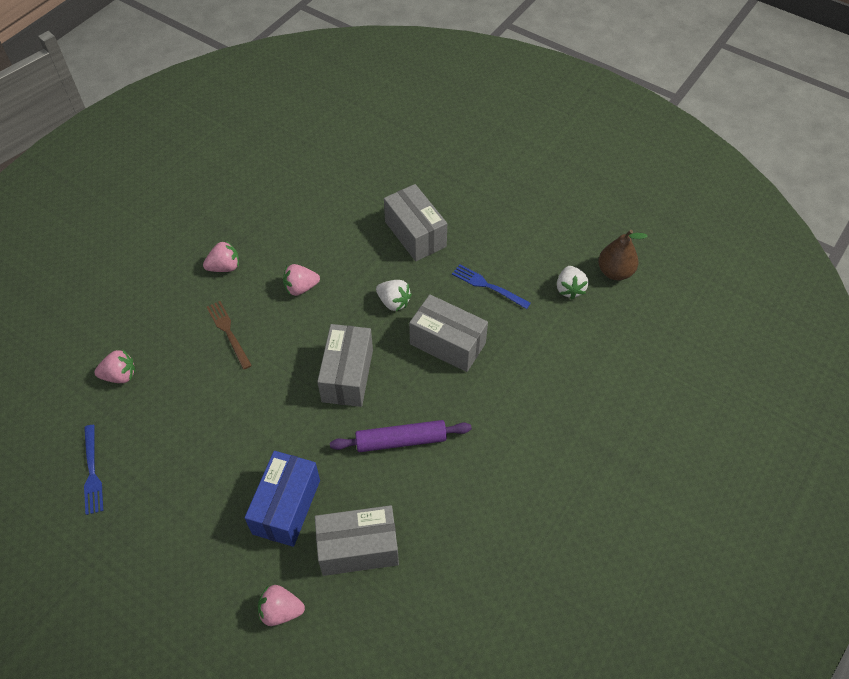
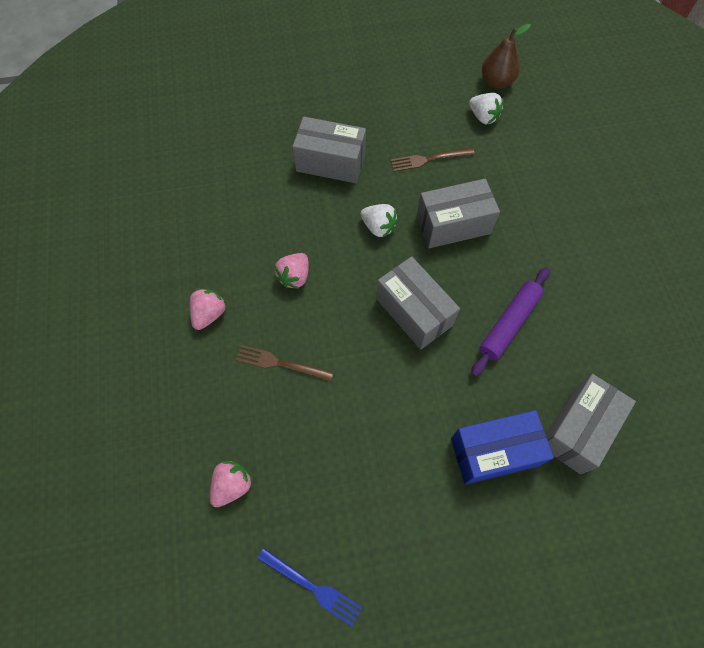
camera: 45 degrees left, 10 degrees up
(281, 611) = (585, 530): pink strawberry -> none
(286, 507) = (494, 452): blue box -> blue box turned 75 degrees counterclockwise
(393, 302) = (378, 227): white strawberry -> white strawberry turned 45 degrees clockwise
(488, 286) = (428, 159): blue fork -> brown fork

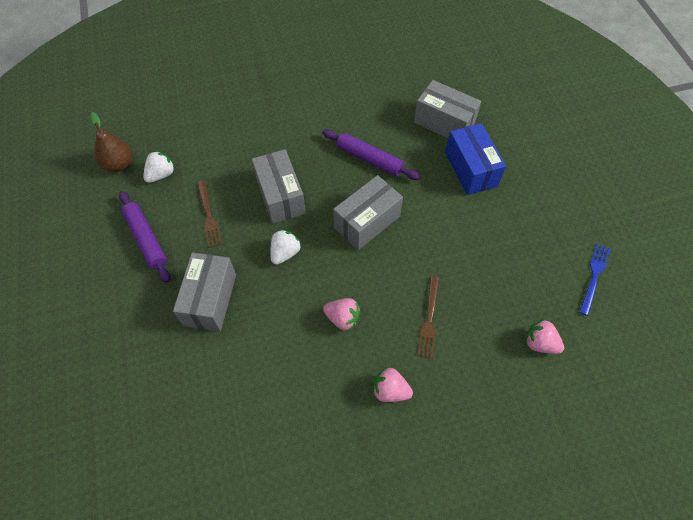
camera: 95 degrees left, 5 degrees down
(403, 110) = (146, 239): none -> purple rolling pin

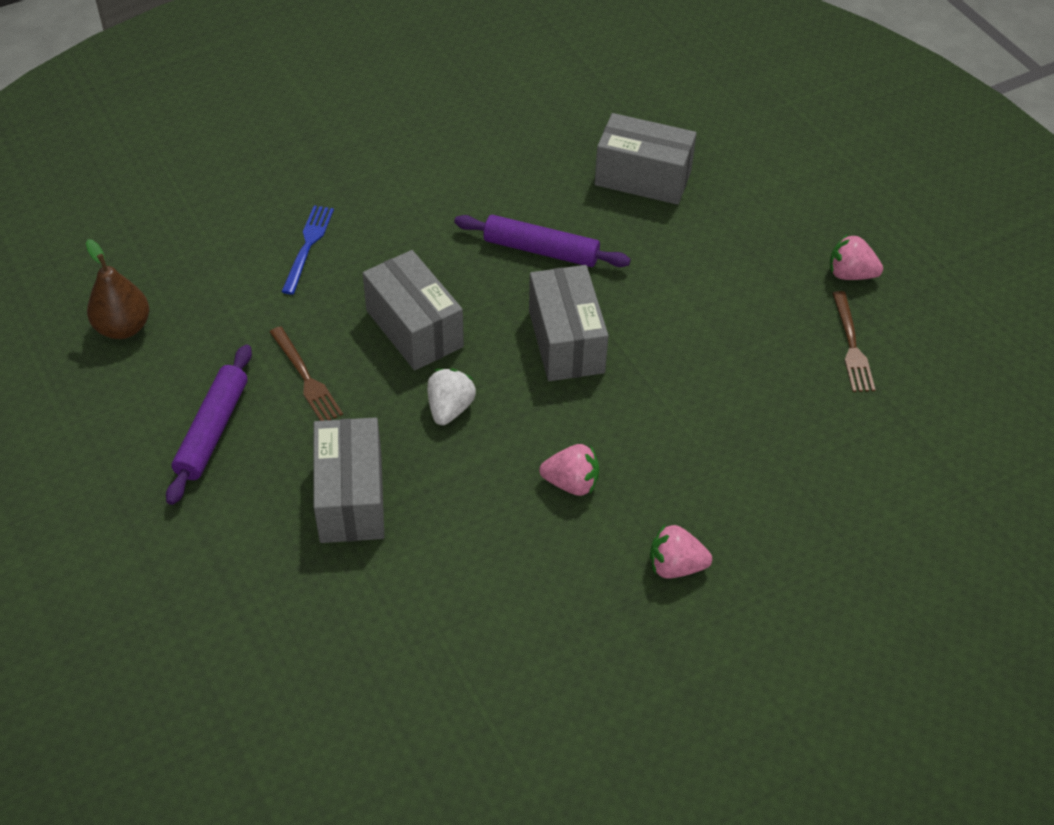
camera: 15 degrees left, 10 degrees down
(146, 239) = (213, 430): purple rolling pin -> purple rolling pin turned 60 degrees clockwise
(161, 174) = (203, 331): white strawberry -> none
(367, 222) = (566, 341): grey box -> grey box turned 45 degrees counterclockwise
(429, 320) = (704, 459): brown fork -> brown fork (852, 346)
(470, 169) = (704, 238): blue box -> none
(539, 343) = (877, 459): pink strawberry -> pink strawberry (850, 274)
(594, 276) = (931, 354): blue fork -> blue fork (308, 246)

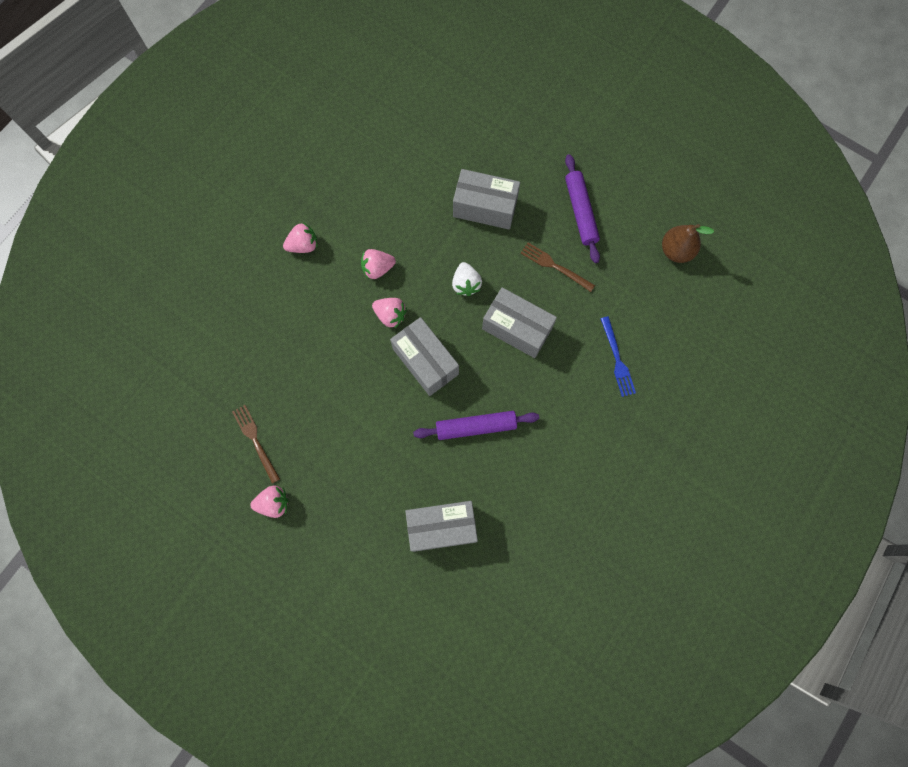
camera: 155 degrees right, 25 degrees up
(351, 497) = (485, 207): grey box -> grey box turned 45 degrees counterclockwise
(585, 415) = (390, 315): none -> pink strawberry

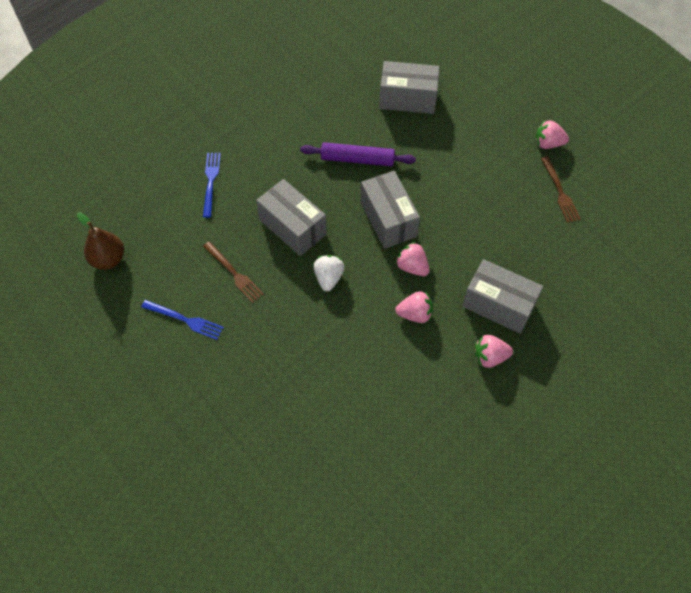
camera: 165 degrees left, 15 degrees down
(485, 207) = (283, 349): grey box -> grey box (498, 305)
(580, 212) = (185, 320): purple rolling pin -> blue fork

